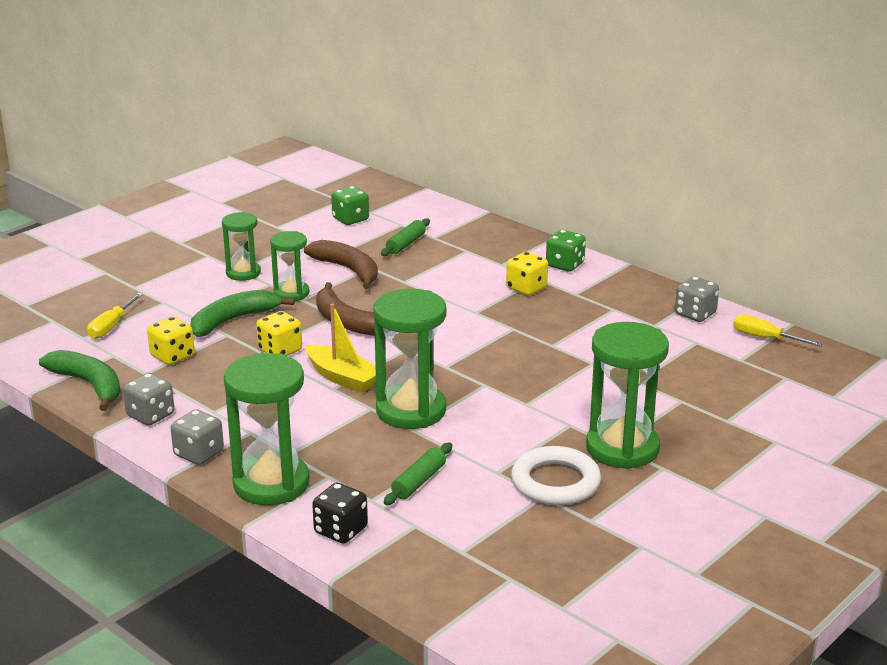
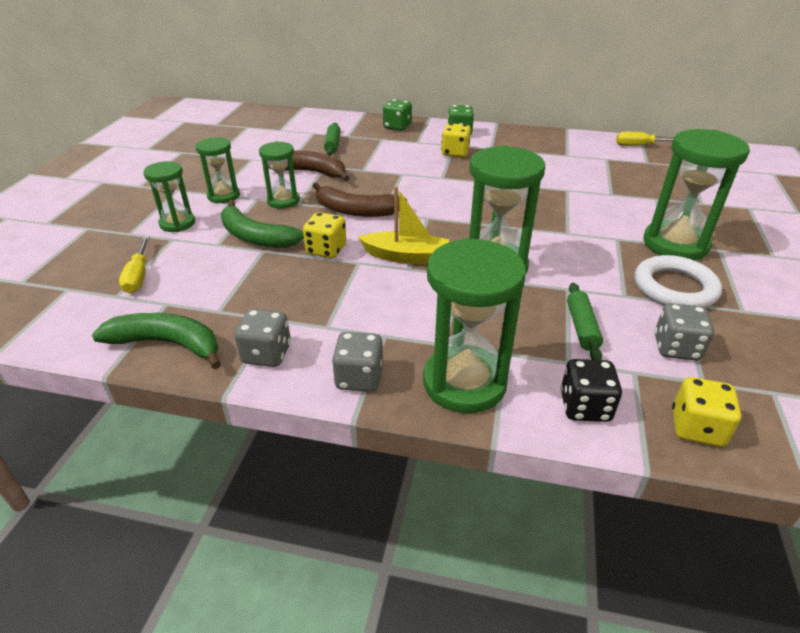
camera: 30 degrees left, 10 degrees up
(172, 356) = (230, 286): yellow dice -> yellow dice (696, 428)
(180, 289) = (177, 223): none -> green hourglass
(233, 320) = (255, 236): green banana -> green banana turned 75 degrees counterclockwise
(350, 219) = (270, 137): green dice -> green dice (397, 127)
(695, 314) = (580, 142): grey dice -> grey dice (676, 348)

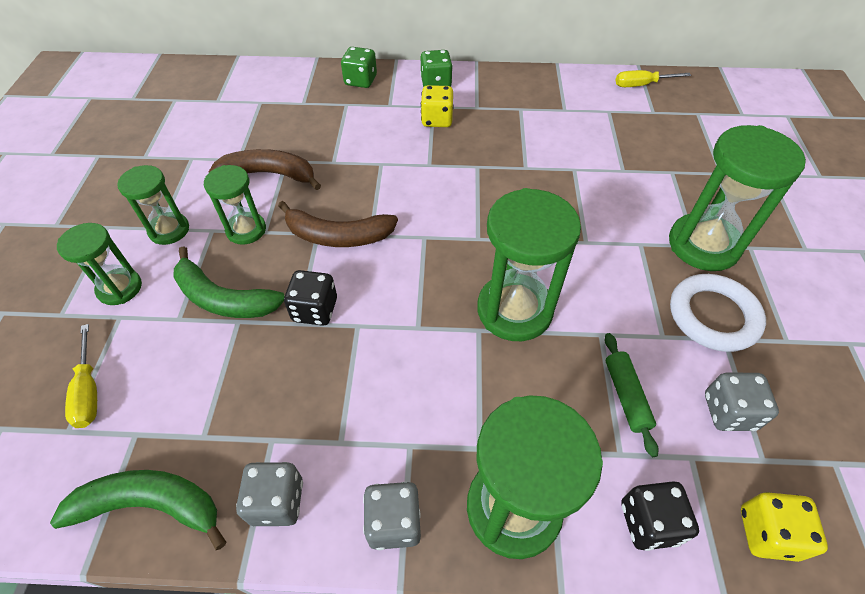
camera: 10 degrees left, 15 degrees up
(326, 250) = (315, 310): yellow dice -> black dice
(333, 144) = (288, 121): green rolling pin -> none
(406, 257) = (411, 308): yellow boat -> none

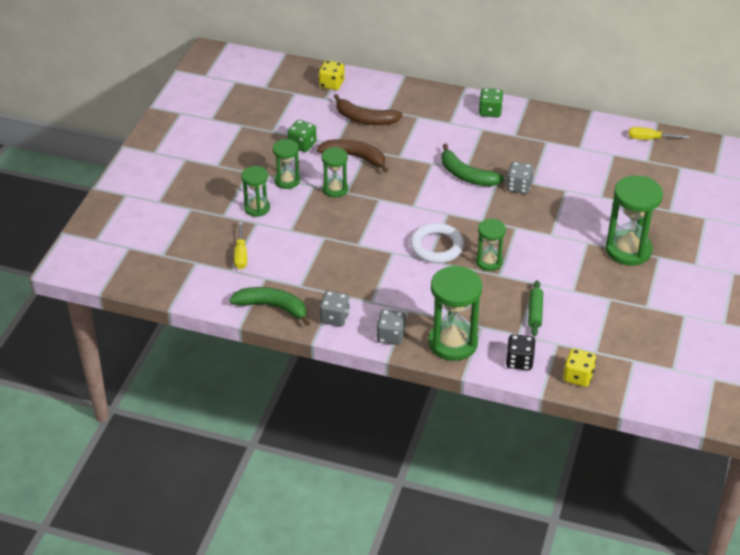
camera: 15 degrees right, 10 degrees down
(224, 298) = (317, 224): green banana -> green banana (466, 175)
(315, 310) = (370, 240): black dice -> none
(338, 236) = (392, 203): brown banana -> brown banana (365, 119)
(360, 81) = (433, 100): green dice -> green dice (302, 145)
(437, 120) = (481, 139): yellow dice -> yellow dice (331, 84)
(514, 310) = (489, 262): green hourglass -> green hourglass, size x0.58
(713, 316) = (609, 287): white ring -> white ring (436, 246)
(729, 412) = (589, 330): grey dice -> grey dice (519, 187)

